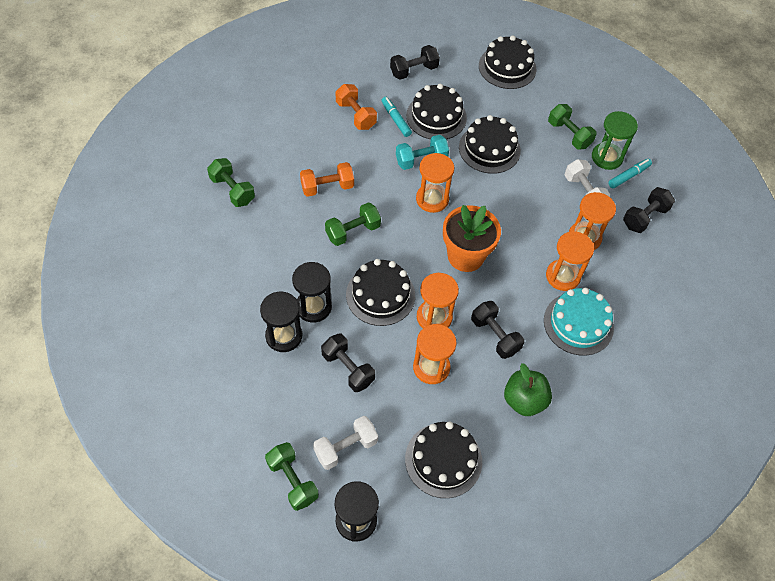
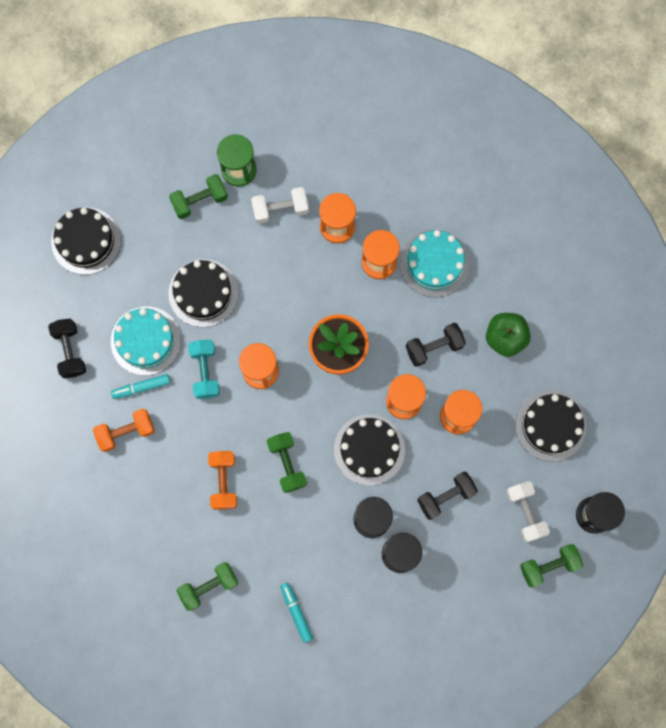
camera: 75 degrees left, 20 degrees up
(436, 116) = (145, 341): black cake -> turquoise cake
(628, 176) = (268, 155): turquoise marker -> turquoise marker (296, 612)
(644, 217) = (323, 157): black dumbbell -> none

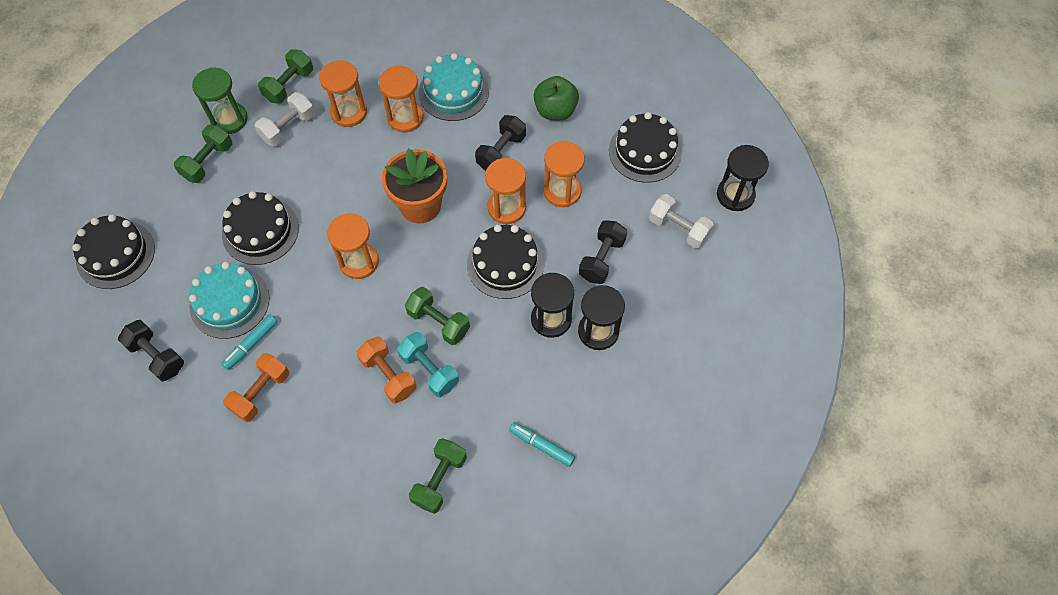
camera: 35 degrees left, 15 degrees down
(205, 371) = (306, 293): turquoise dumbbell -> turquoise dumbbell (429, 370)
(549, 566) = (733, 257): green dumbbell -> green dumbbell (289, 85)

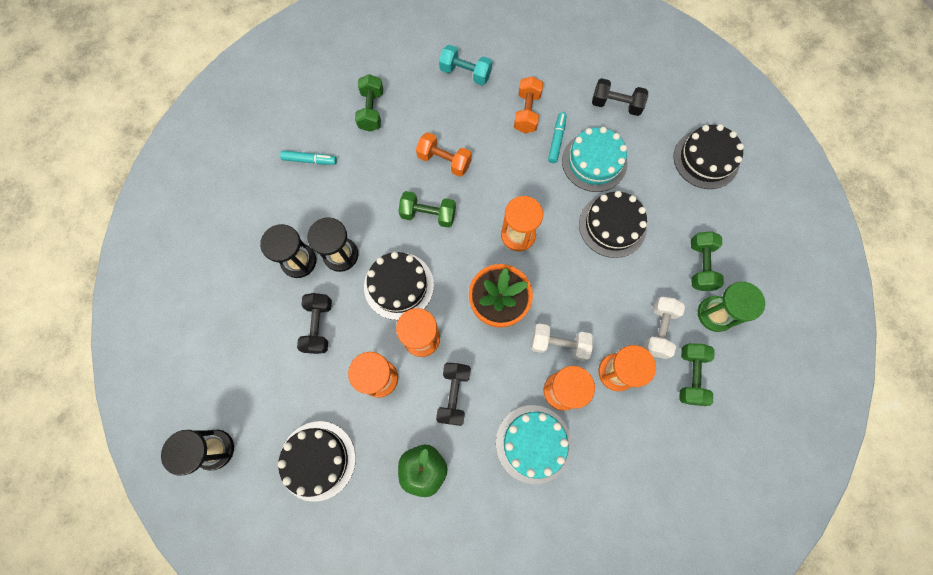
camera: 155 degrees right, 10 degrees up
(429, 370) = (416, 177): turquoise dumbbell -> turquoise dumbbell (465, 73)
(678, 228) = (259, 387): white dumbbell -> white dumbbell (559, 344)

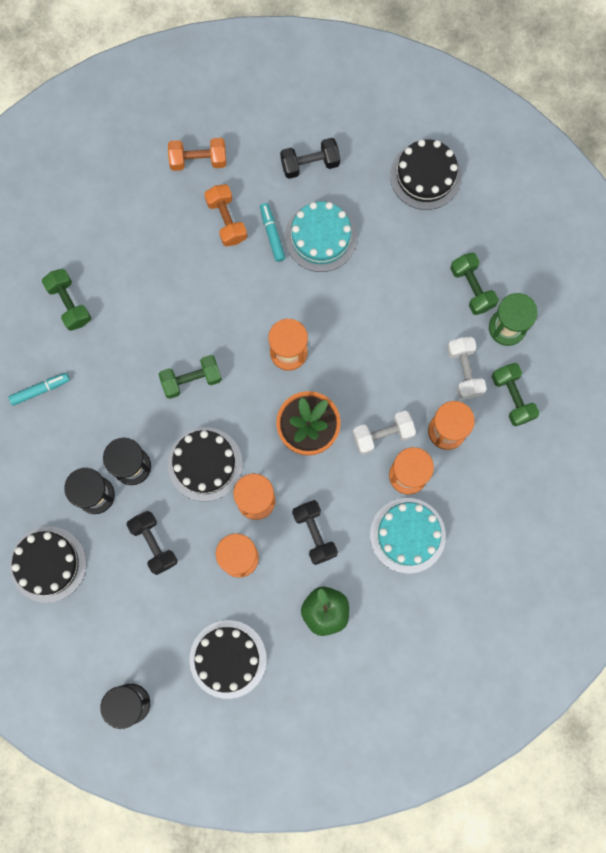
camera: 30 degrees left, 5 degrees up
(444, 161) = (174, 317): orange dumbbell -> orange dumbbell (198, 160)
(465, 73) = (140, 210): turquoise dumbbell -> none
(612, 225) = (371, 293): black cake -> black cake (48, 564)

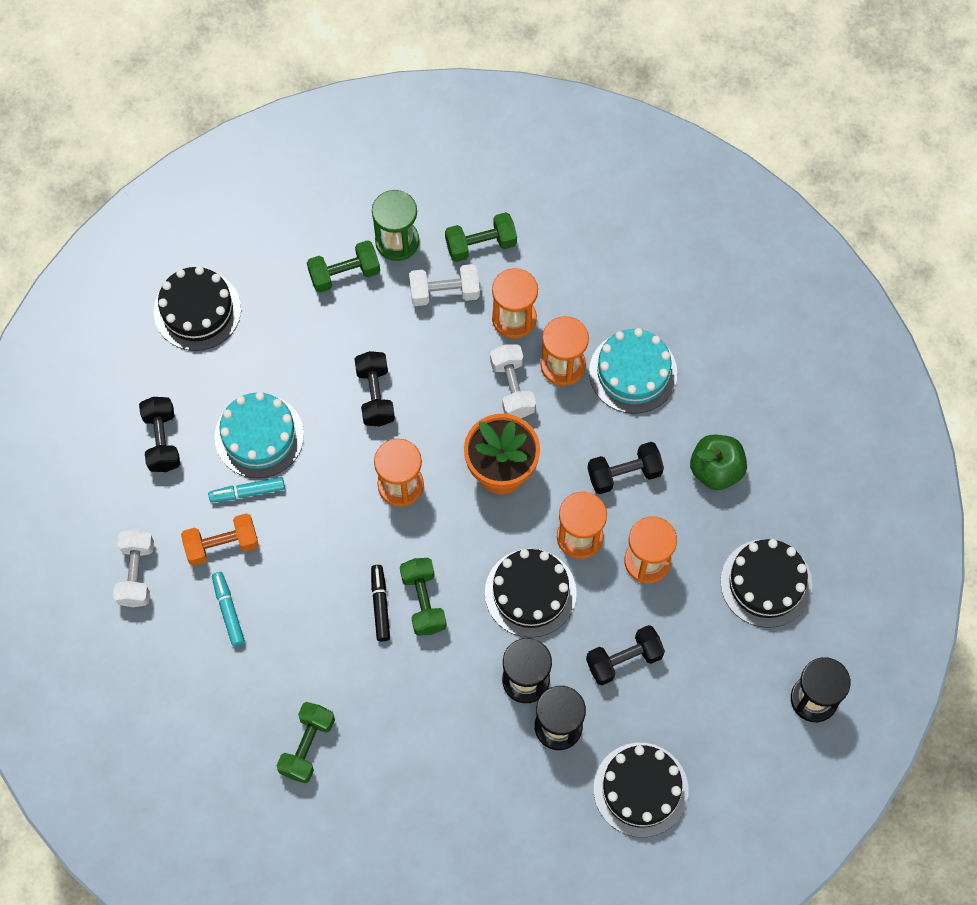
camera: 85 degrees left, 10 degrees down
(40, 390) = (417, 789): turquoise marker -> turquoise marker (228, 611)
(69, 303) = (307, 746): green dumbbell -> green dumbbell turned 45 degrees counterclockwise
(186, 346) = (380, 605): none -> black marker
(198, 160) = (136, 573): orange dumbbell -> white dumbbell
(365, 324) = (375, 395): none -> black dumbbell

